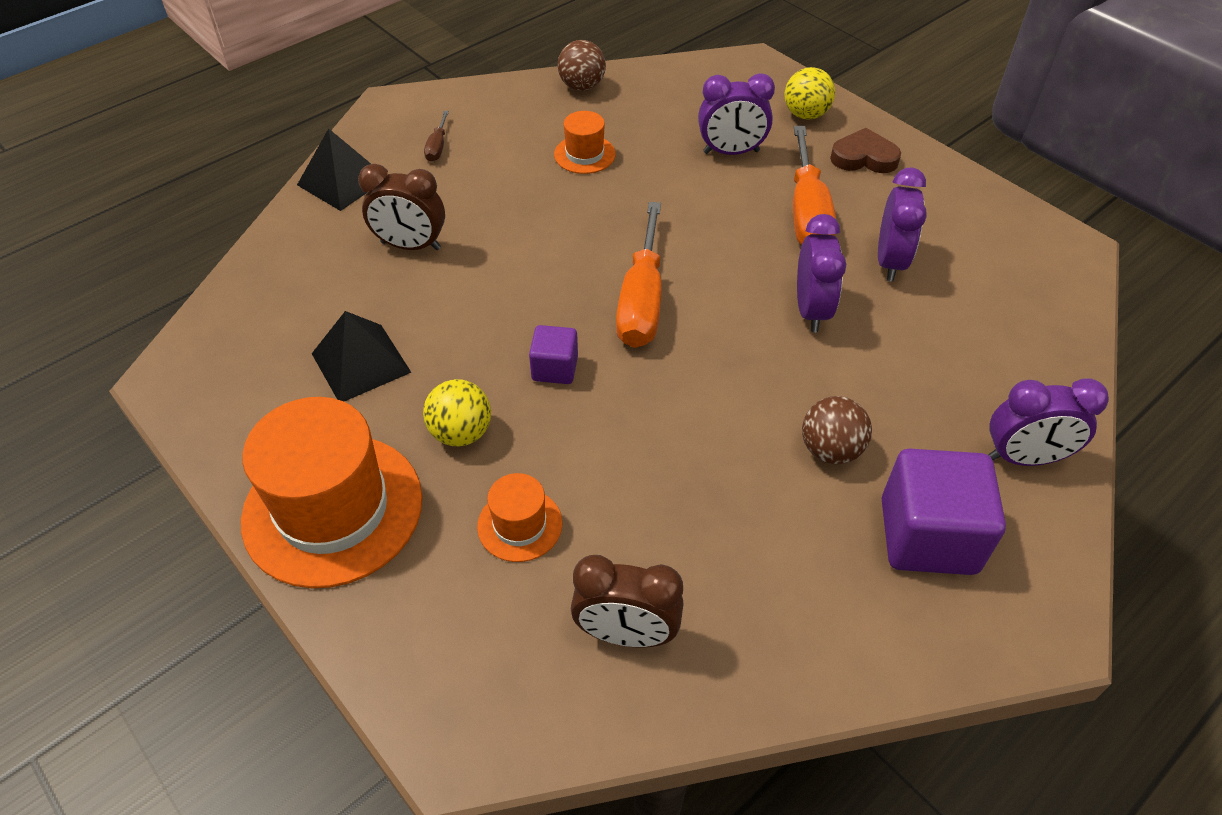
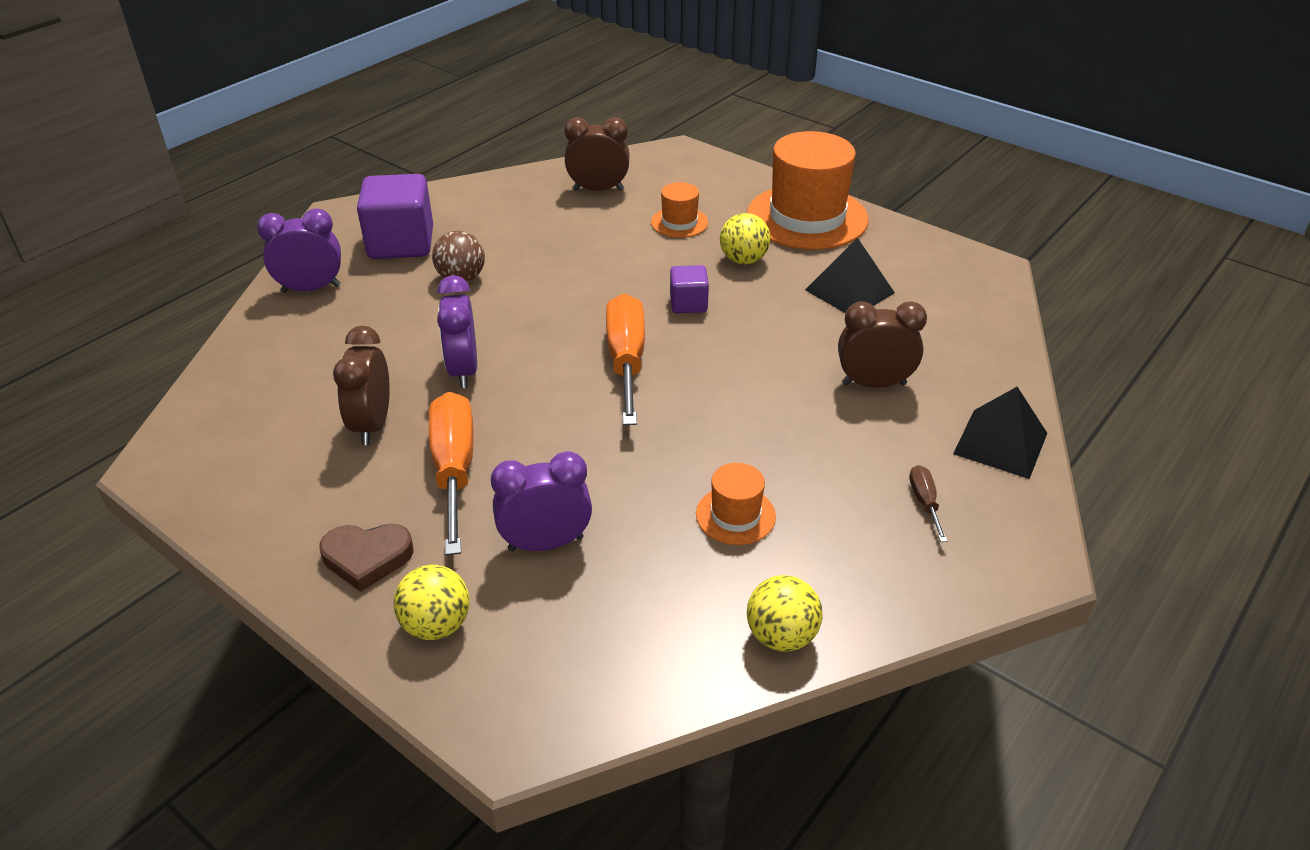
camera: 170 degrees right, 10 degrees down
(582, 86) = (781, 636): brown ball -> yellow ball
(890, 262) = (372, 425): purple clock -> brown clock

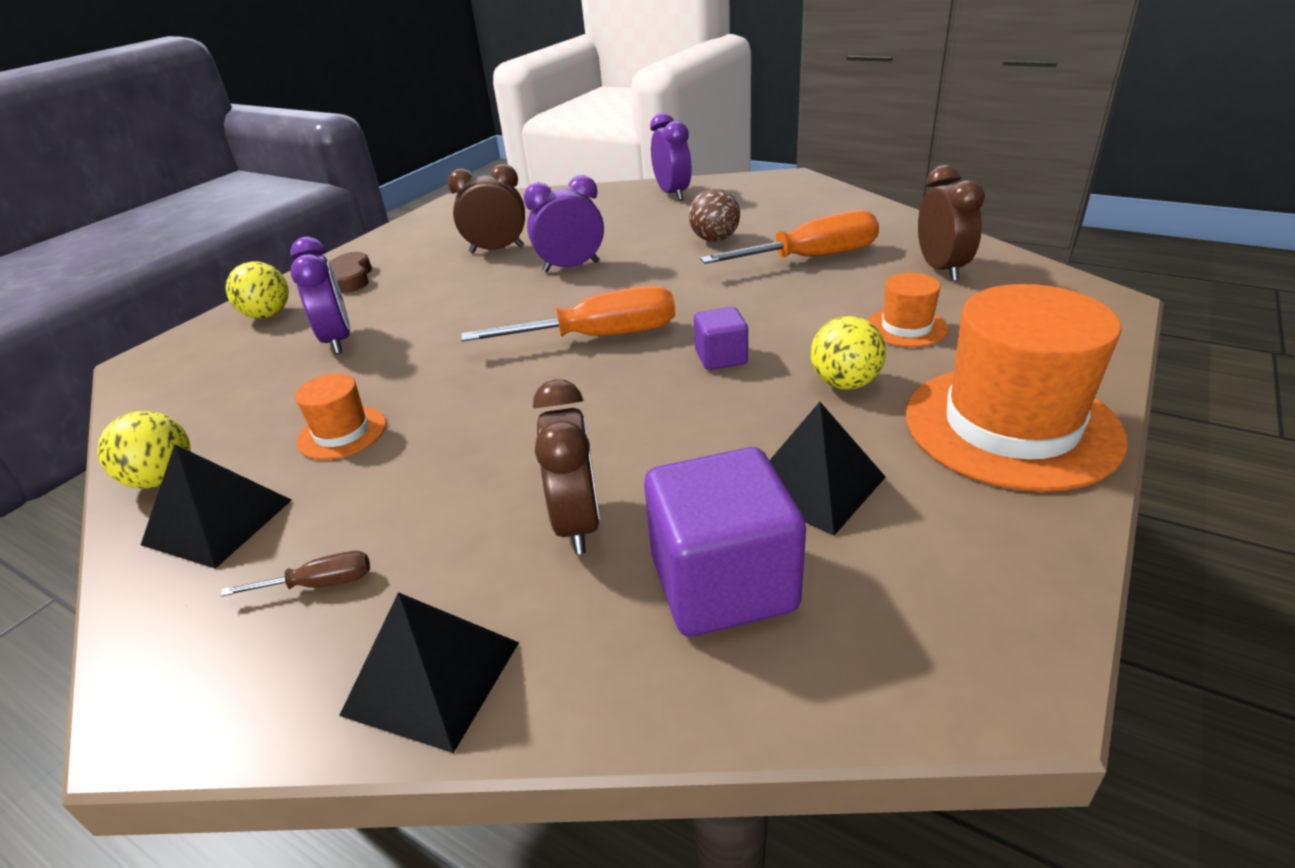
camera: 85 degrees right, 5 degrees down
(401, 243) = (759, 207): purple cube -> purple cube (723, 583)
(454, 469) = (438, 288): orange screwdriver -> orange screwdriver (811, 258)
(849, 577) = (218, 521): none -> black pyramid

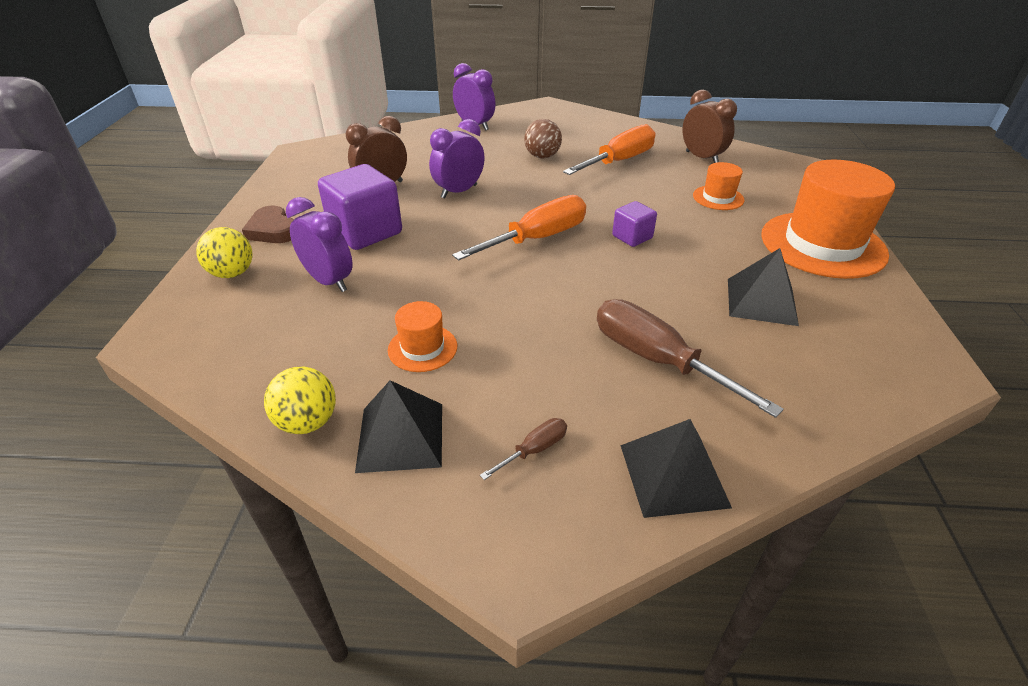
camera: 30 degrees left, 5 degrees up
(577, 523) = (657, 360): brown clock -> brown screwdriver
(723, 583) = (772, 368): purple cube -> purple cube (365, 232)
(844, 383) = (719, 238): yellow ball -> none

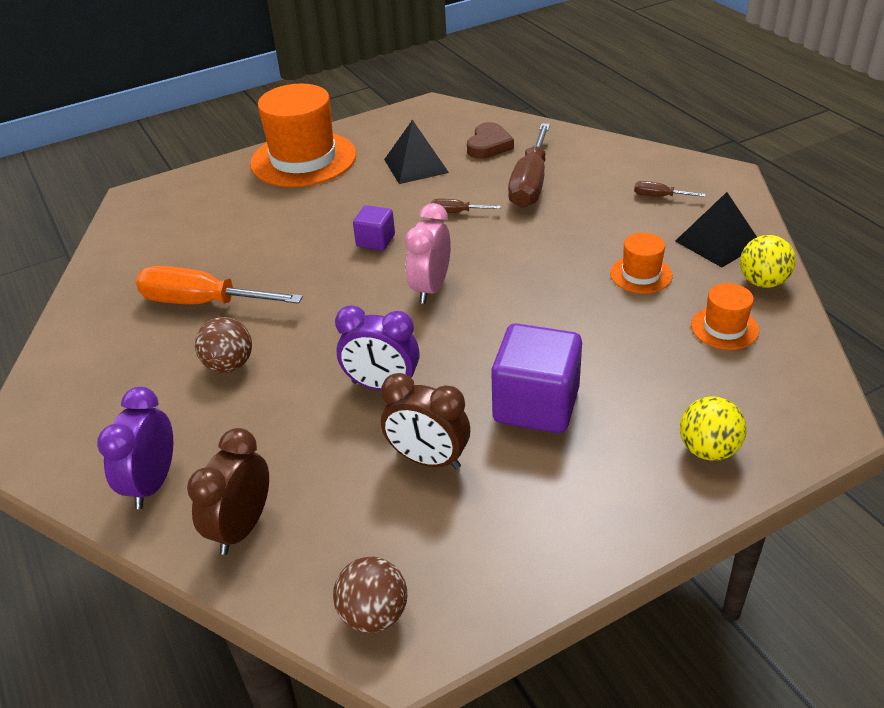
camera: 120 degrees left, 0 degrees up
(273, 230) = (614, 484): brown heart -> brown heart (489, 145)
(323, 150) = (374, 615): none -> brown ball
(329, 281) = (635, 373): purple clock -> none
(537, 239) = (431, 288): orange screwdriver -> pink clock
(640, 290) = (456, 212): none -> brown screwdriver
(673, 475) = (616, 155): black pyramid -> none
(701, 158) = (154, 253): brown clock -> brown clock (242, 528)
(718, 198) = (253, 220): orange hat -> orange hat (724, 328)

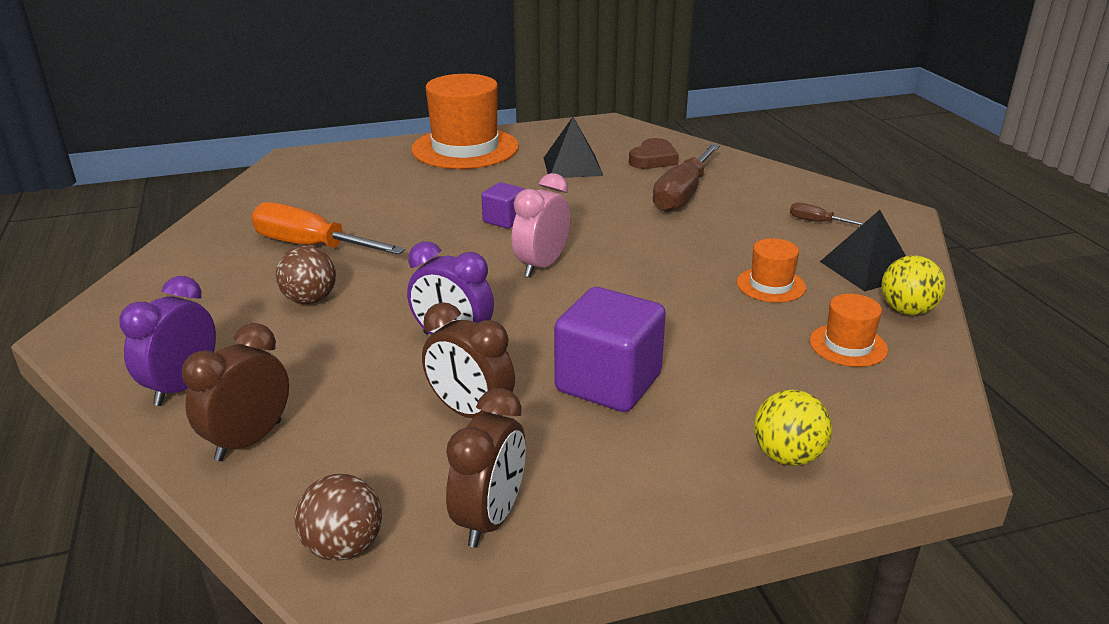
camera: 10 degrees right, 10 degrees down
(456, 212) = (596, 208): brown screwdriver -> none
(486, 561) = (490, 519): none -> brown clock

